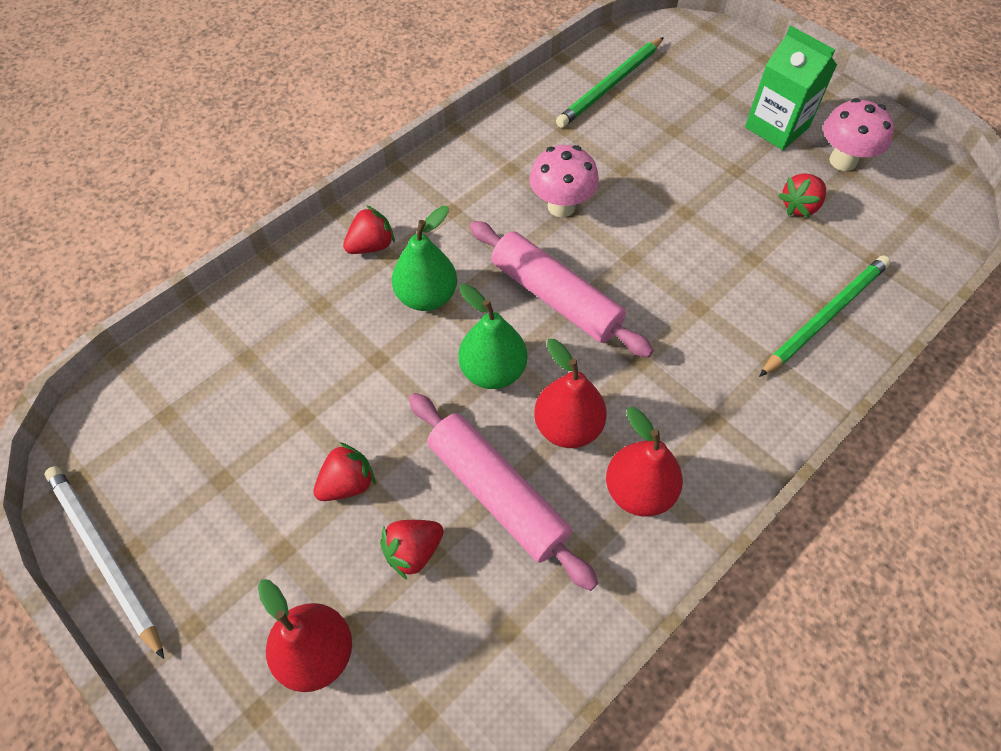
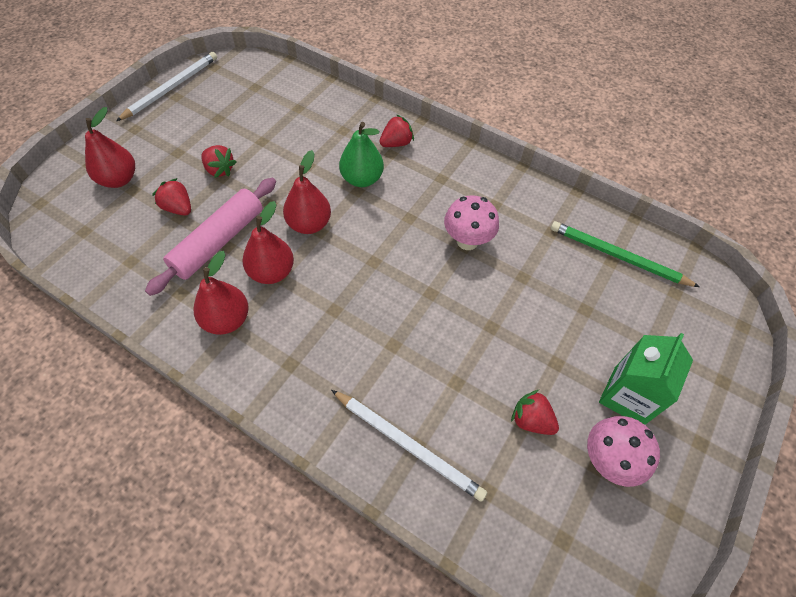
camera: 75 degrees right, 0 degrees up
(371, 245) = (396, 143): red strawberry -> red strawberry turned 75 degrees counterclockwise
(493, 371) = (309, 224): green pear -> red pear
(555, 298) = (379, 249): pink rolling pin -> none
(825, 316) = (408, 445): green pencil -> white pencil

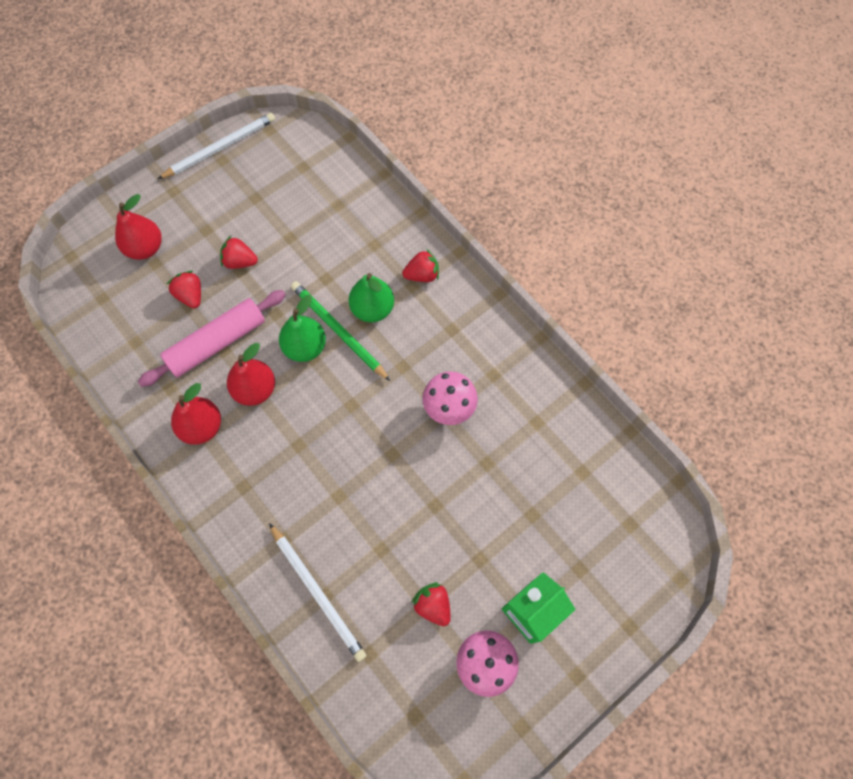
camera: 20 degrees right, 10 degrees up
(219, 170) = (240, 261): red strawberry -> red strawberry turned 135 degrees clockwise
(309, 224) = (305, 347): red pear -> green pear
(618, 256) = (591, 468): green pencil -> green pencil (338, 331)

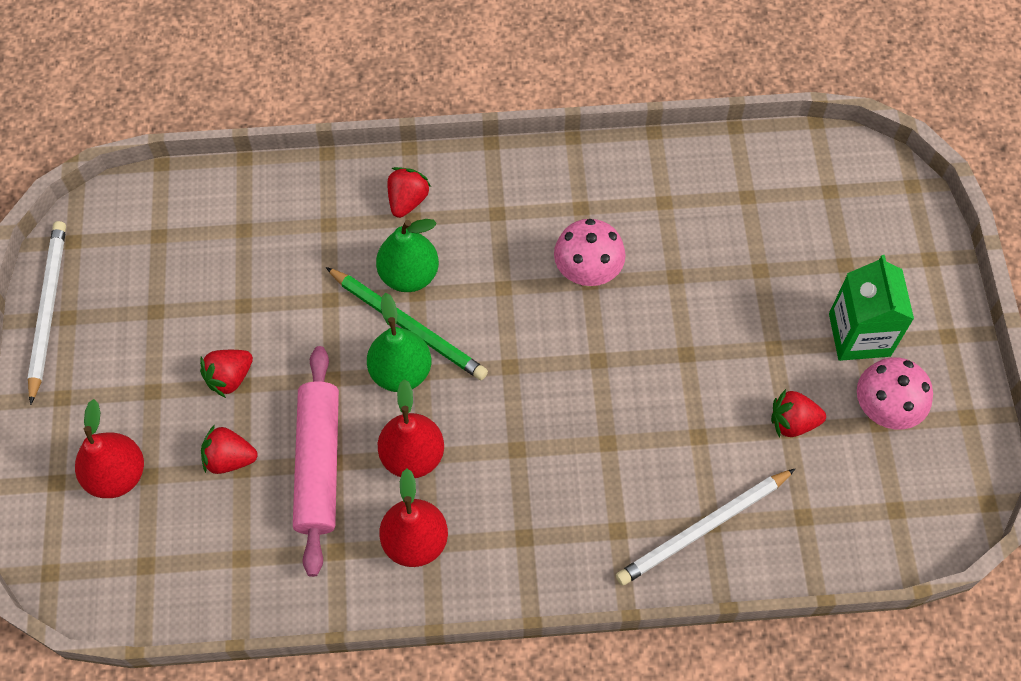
camera: 55 degrees left, 5 degrees down
(318, 592) = (703, 529): white pencil -> white pencil turned 150 degrees clockwise
(338, 331) = (408, 325): green pencil -> green pencil turned 135 degrees counterclockwise

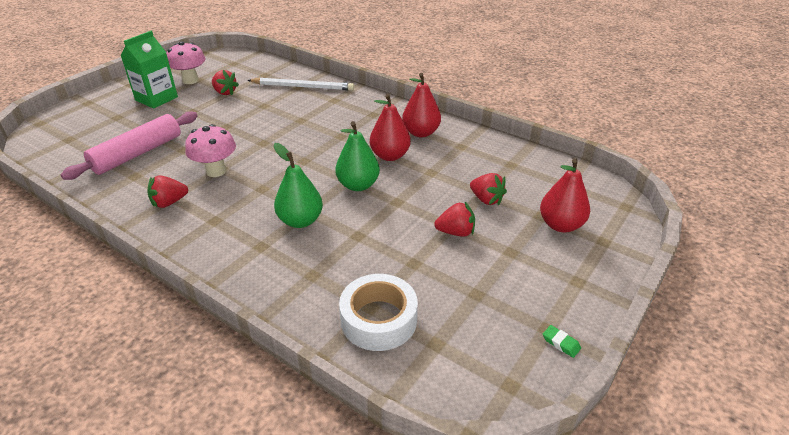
camera: 140 degrees left, 25 degrees down
(48, 309) = (561, 343): white pencil -> green eraser
(225, 223) = (379, 319): none -> white tape
(319, 464) = (439, 175): pink rolling pin -> pink rolling pin (137, 153)
(407, 200) = (250, 257): red strawberry -> red strawberry (169, 202)
(408, 325) = (330, 200): green pencil -> none

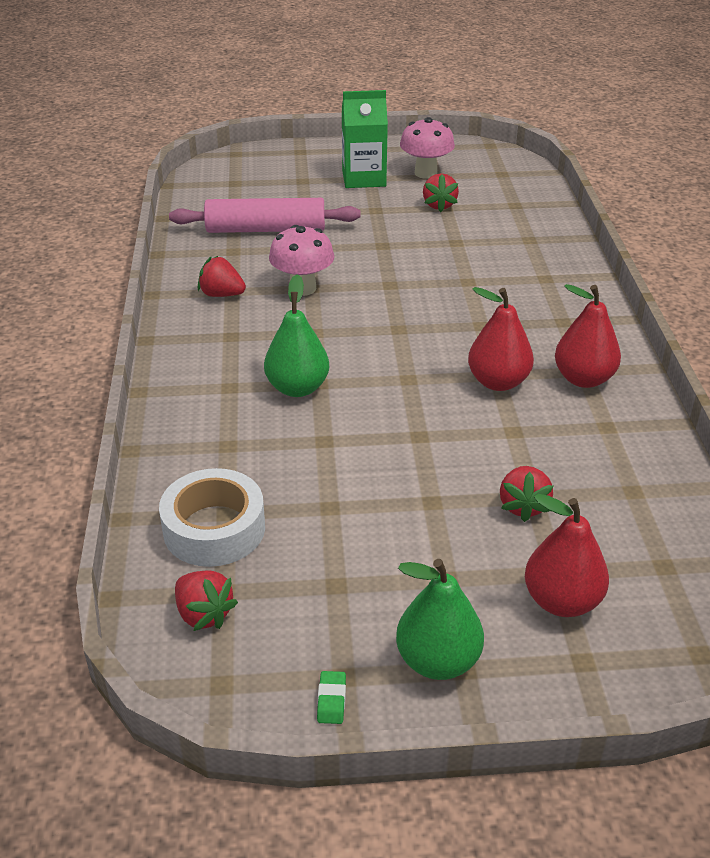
camera: 50 degrees right, 0 degrees up
(303, 87) = (534, 242): white pencil -> none
(358, 185) = (409, 391): green pear -> green pear (437, 661)
(456, 232) = (424, 512): red strawberry -> red strawberry (204, 614)

